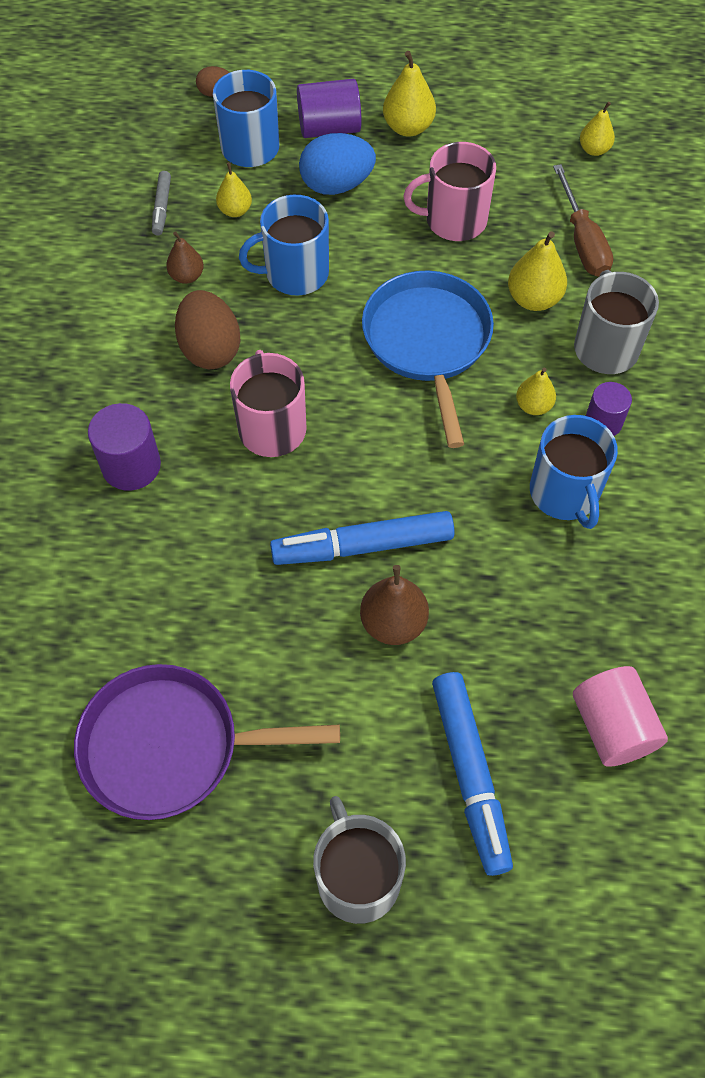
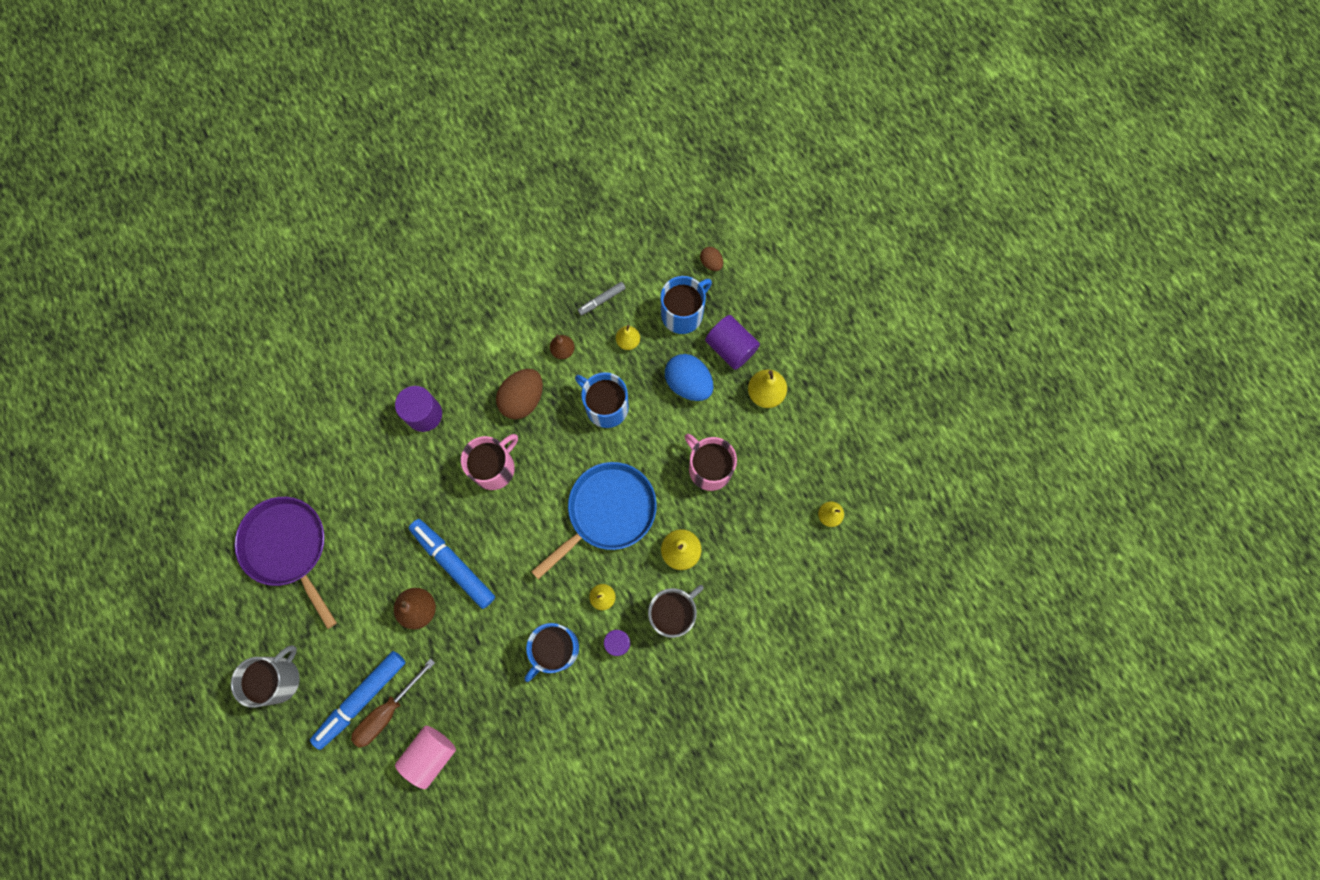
camera: 55 degrees right, 15 degrees up
(582, 241) = (746, 553): brown screwdriver -> brown screwdriver (387, 711)

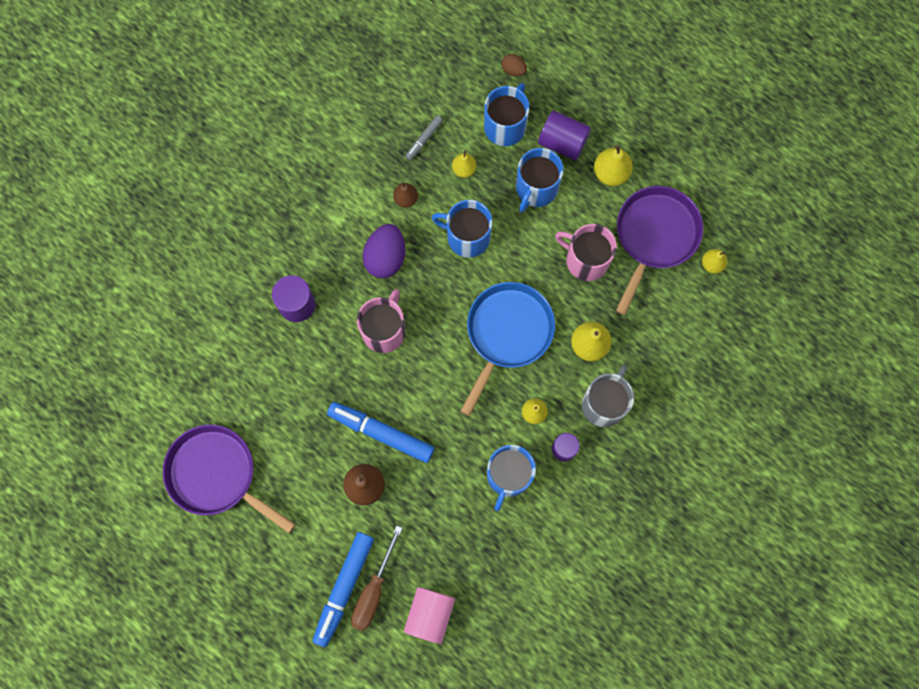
camera: 20 degrees left, 0 degrees up
(279, 678) = (257, 598): grey mug -> none
(522, 399) = (385, 257): brown egg -> purple egg
(688, 383) = (536, 189): blue egg -> blue mug
(784, 469) = (655, 236): none -> purple pan

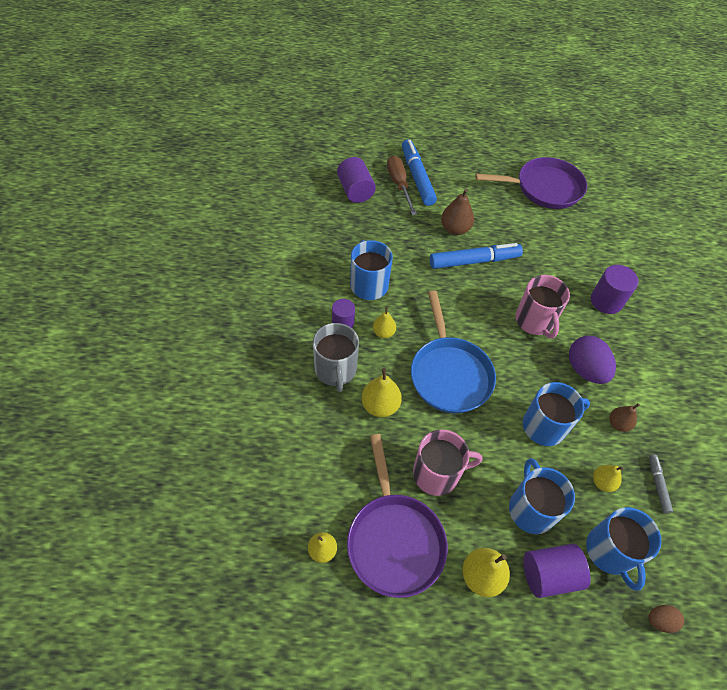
camera: 140 degrees right, 20 degrees down
(430, 614) = (355, 191): pink cylinder -> purple cylinder

